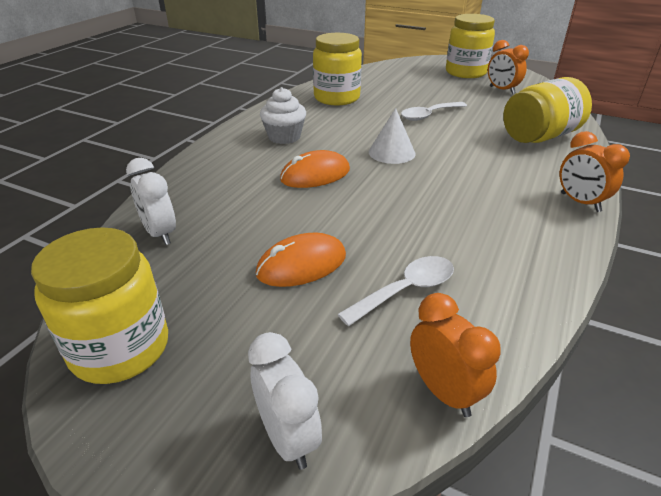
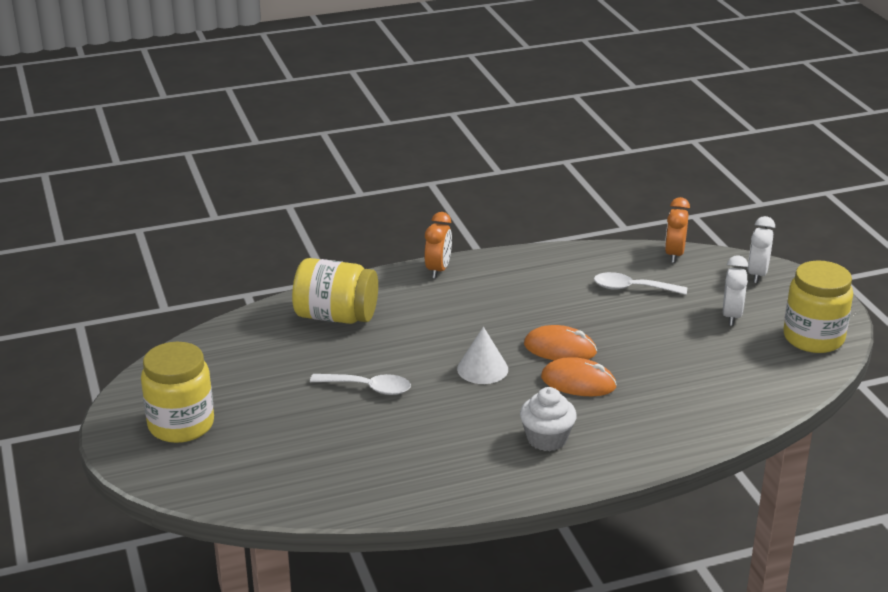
camera: 135 degrees left, 5 degrees down
(160, 233) = (748, 393): white clock -> white clock (731, 316)
(301, 265) = (673, 327): orange mouse -> orange mouse (560, 349)
(336, 98) = (406, 468): yellow jar -> none
(502, 90) = (222, 377): orange clock -> none

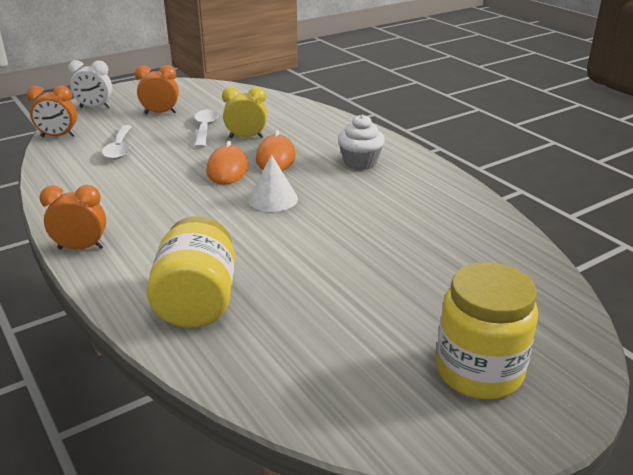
camera: 105 degrees left, 0 degrees up
(368, 388) = (333, 253): white spoon -> white spoon (205, 129)
(641, 368) = (246, 137): none -> yellow clock
(731, 316) = (160, 113): white clock -> orange clock
(813, 338) = (186, 90): yellow jar -> none

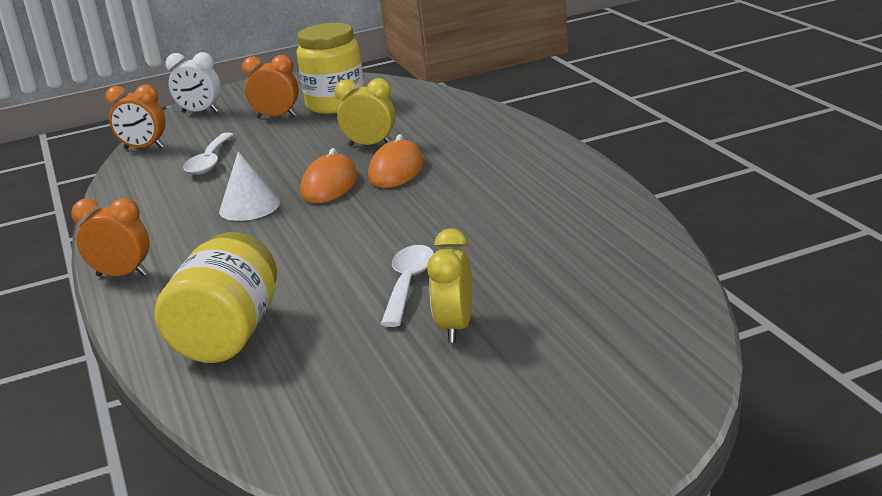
camera: 15 degrees right, 5 degrees down
(205, 129) = (323, 135): white spoon -> white spoon (408, 284)
(273, 199) = (370, 220): white cone -> white cone (249, 207)
(360, 162) = (503, 175): white cupcake -> none
(383, 290) = (456, 327): none -> yellow clock
(479, 371) = (527, 422): yellow jar -> yellow jar (336, 104)

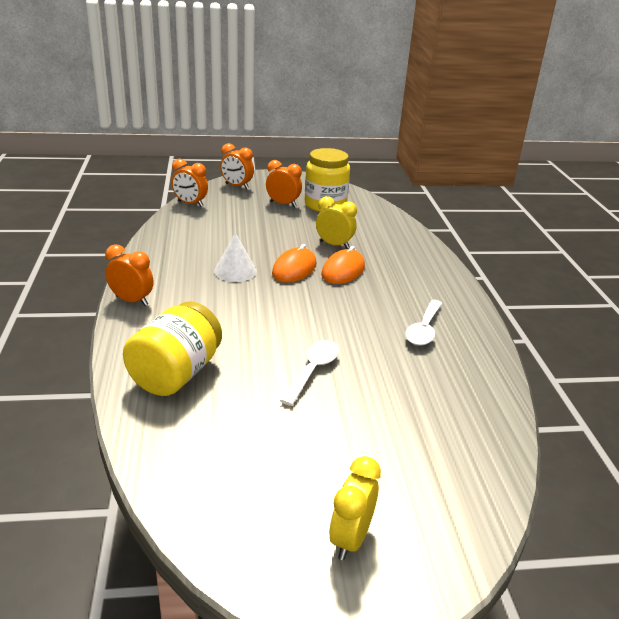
camera: 10 degrees right, 5 degrees up
(200, 112) = (237, 186): white clock -> orange clock
(209, 161) = (226, 226): white spoon -> white spoon (424, 329)
(456, 327) = (330, 420): yellow clock -> yellow clock (350, 538)

